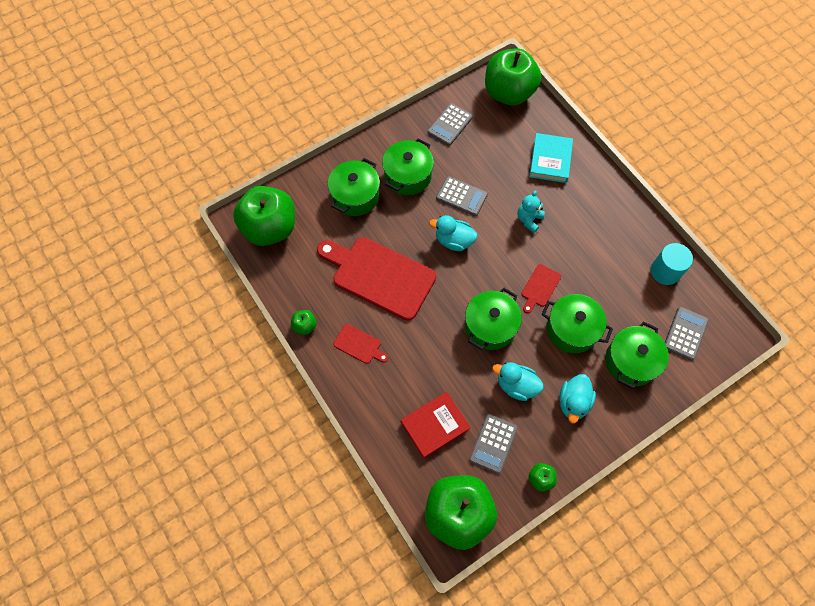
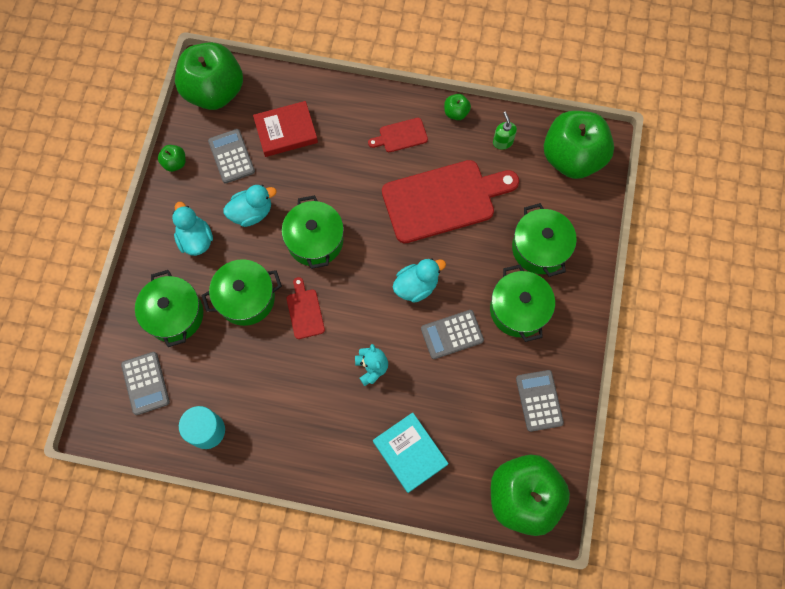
camera: 135 degrees right, 5 degrees up
(299, 278) = (502, 142): none -> green soap dispenser
(435, 426) = (286, 131): red book -> red book turned 60 degrees clockwise

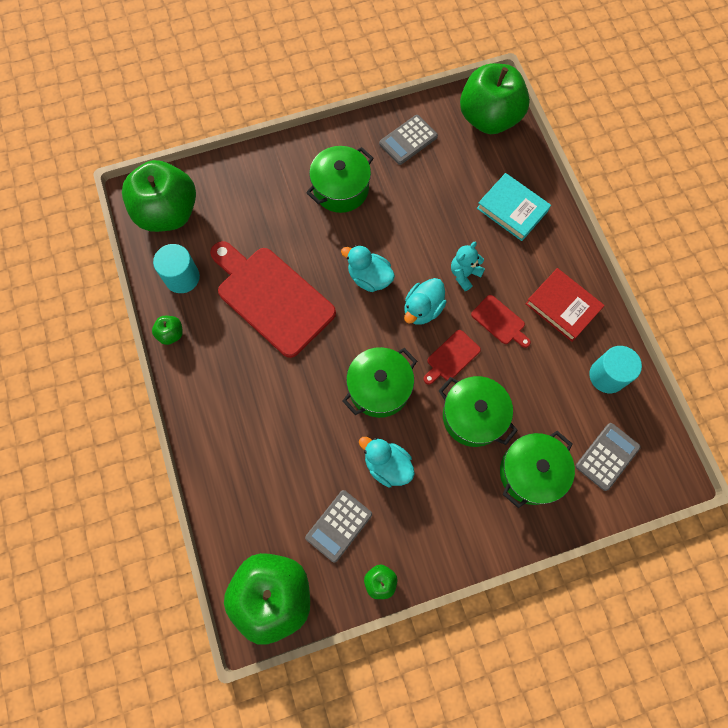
camera: 120 degrees left, 0 degrees up
(195, 239) = (447, 503): turquoise duck -> turquoise duck (422, 309)
(286, 131) = (279, 487): red book -> red book (562, 306)
(400, 136) = (224, 371): red cutting board -> red cutting board (500, 321)
(410, 453) = (512, 209): turquoise book -> turquoise book turned 75 degrees counterclockwise
(452, 334) = (395, 228): grey calculator -> none
(502, 142) = (182, 277): green soap dispenser -> turquoise cylinder
(540, 248) = (274, 198): green pot -> none

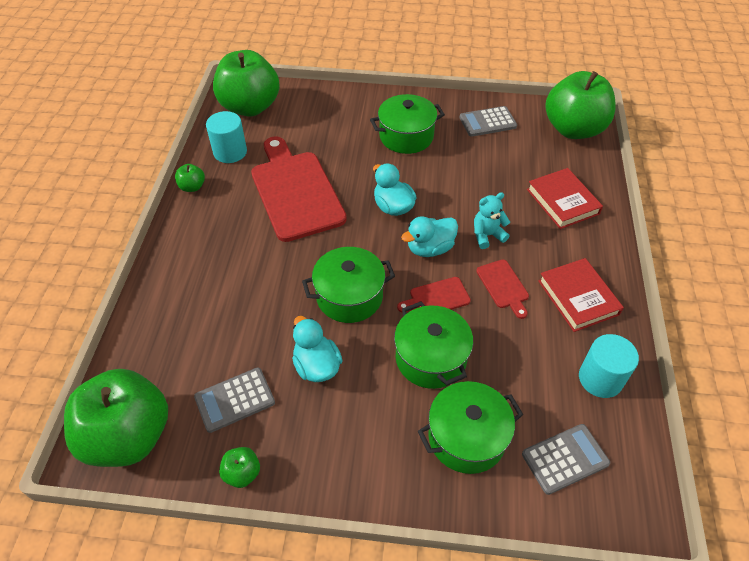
camera: 25 degrees right, 20 degrees down
(512, 209) = (562, 201): turquoise book -> red book

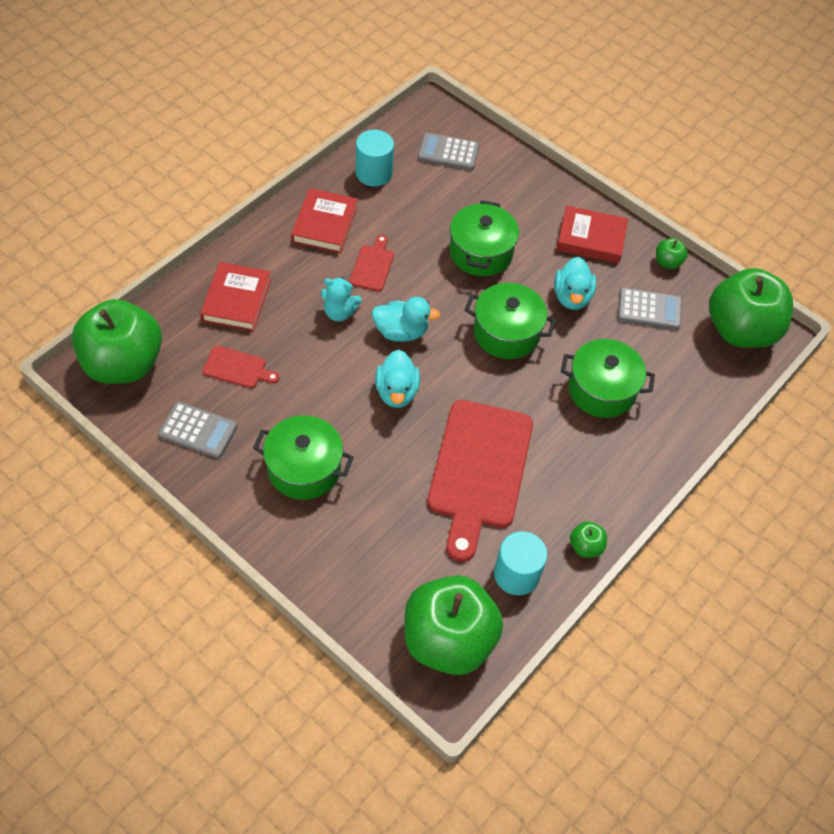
camera: 150 degrees left, 5 degrees up
(340, 448) = (591, 238): none -> red book
(436, 298) = (435, 289): red cutting board -> red cutting board (237, 368)
(466, 437) = (500, 196): green pot -> green pot (601, 390)

